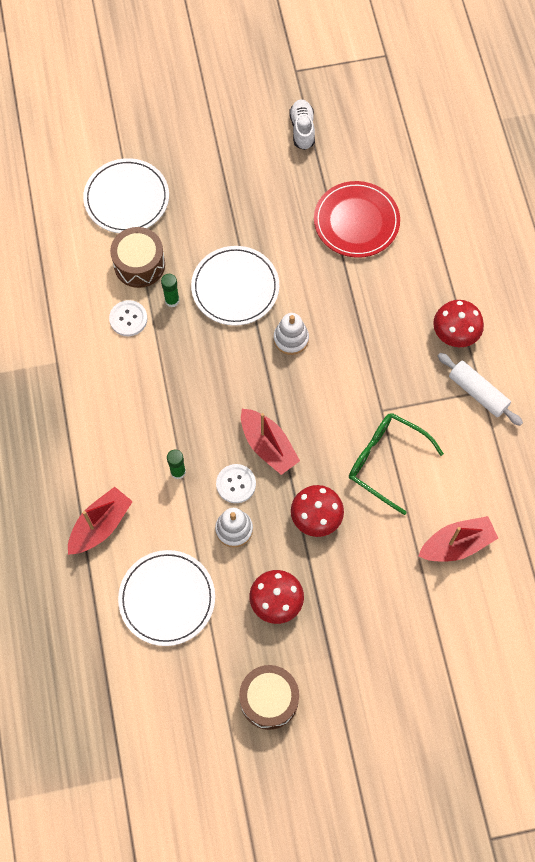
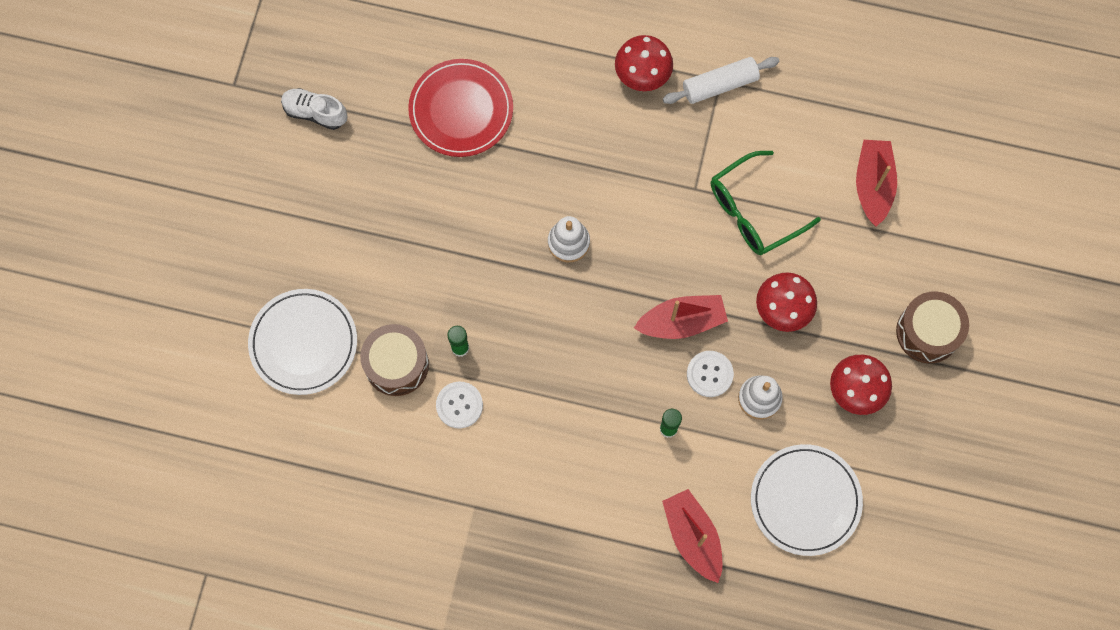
camera: 65 degrees left, 5 degrees up
(235, 287) = (478, 273): white plate -> none
(269, 699) = (955, 443): brown drum -> brown drum (928, 332)

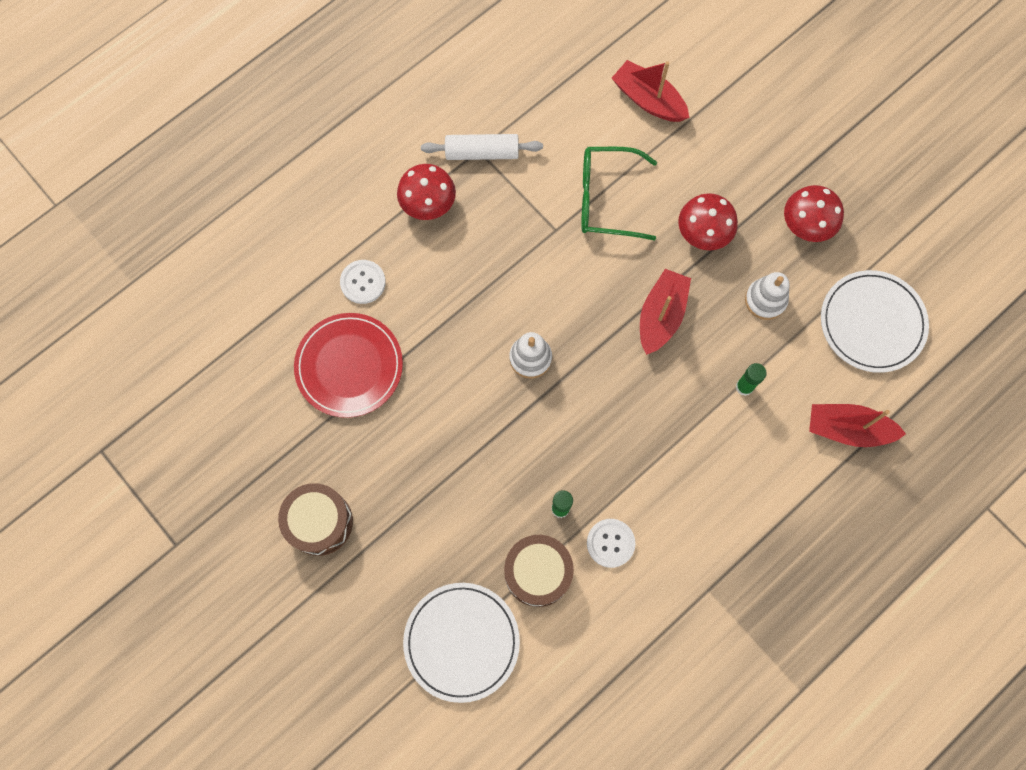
camera: 55 degrees left, 0 degrees up
(315, 112) = (257, 490): white shoe -> none
(709, 374) = (720, 324): white button -> white button (363, 282)
(720, 85) = (482, 152): white rolling pin -> white rolling pin turned 75 degrees clockwise
(754, 211) = (607, 199): green glasses -> green glasses turned 90 degrees clockwise
(928, 332) = (794, 142): brown drum -> brown drum (319, 522)

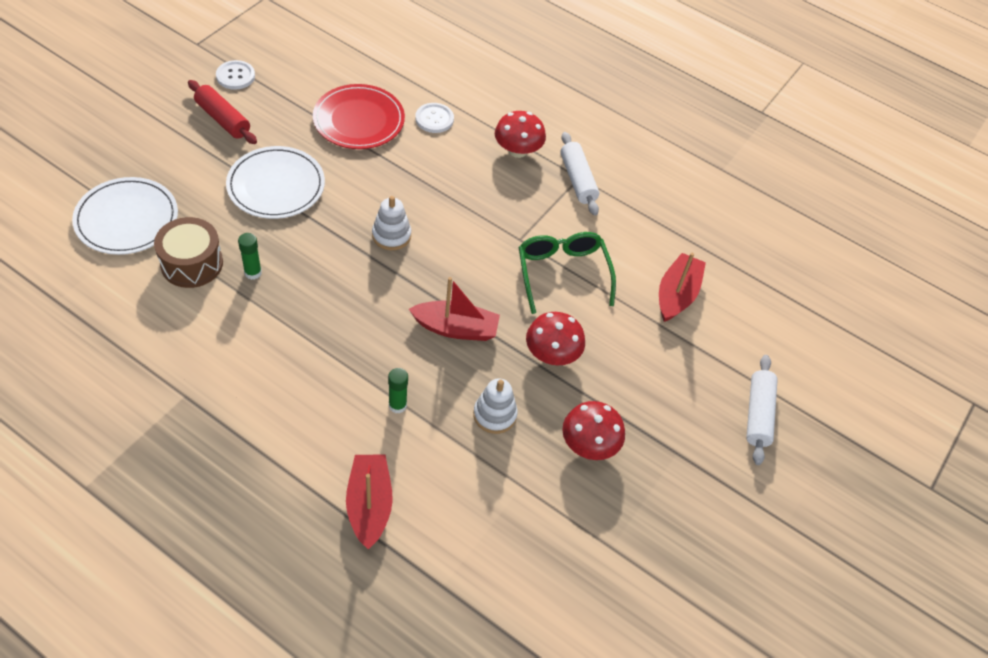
camera: 70 degrees right, 20 degrees down
(319, 522) = (223, 119): brown drum -> red rolling pin
(610, 543) = (224, 313): white button -> white button (235, 76)
(792, 72) = (758, 414): none -> white rolling pin
(872, 323) = (495, 518): white plate -> white plate (276, 185)

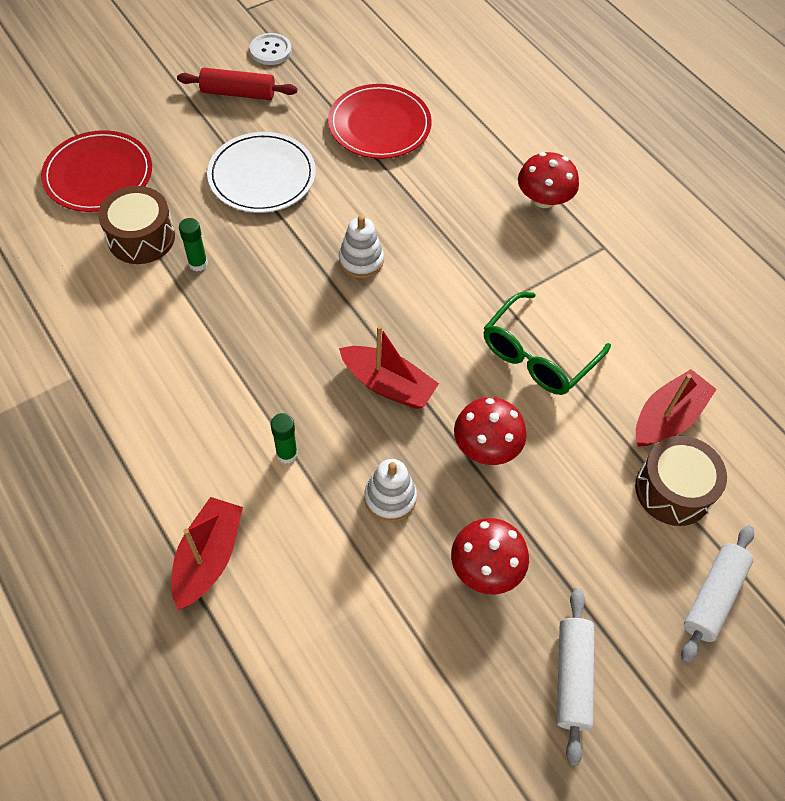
camera: 25 degrees right, 5 degrees up
(127, 219) = (98, 175): white plate -> red plate
(223, 119) = (238, 93): red rolling pin -> red rolling pin turned 60 degrees counterclockwise
(434, 119) = (463, 142): white button -> none
(562, 273) = (537, 355): green glasses -> green glasses turned 150 degrees counterclockwise
(577, 180) = (601, 250): white rolling pin -> white rolling pin (572, 677)
(701, 346) = (673, 490): none -> brown drum

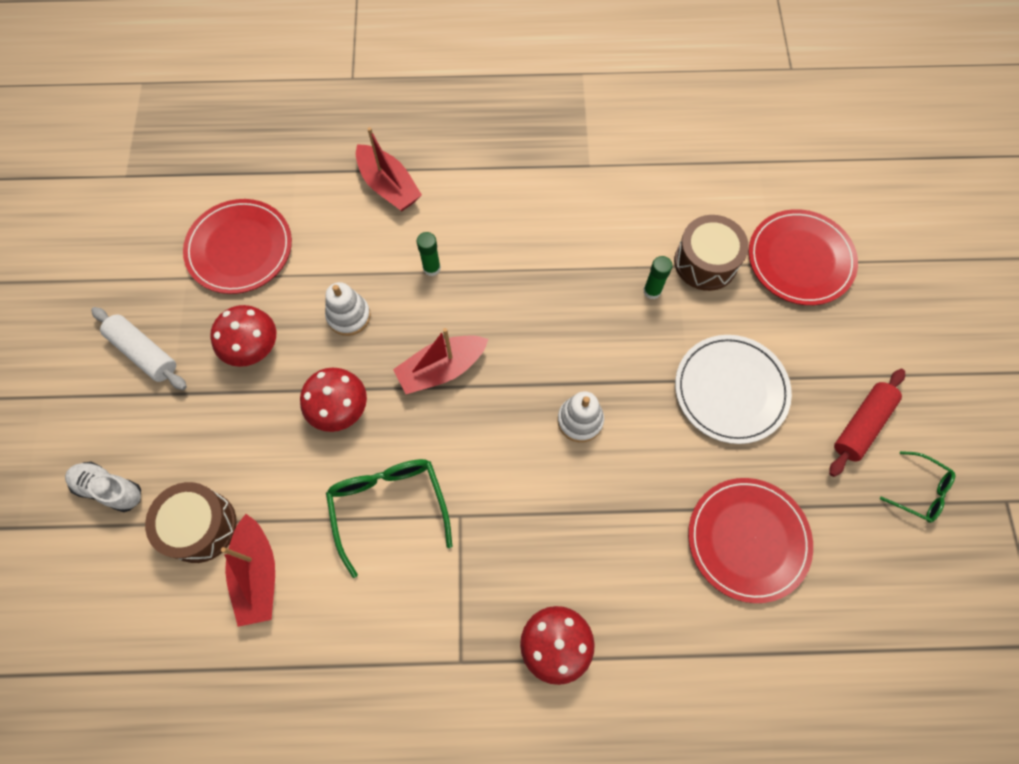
camera: 125 degrees right, 10 degrees up
(270, 50) = (919, 491): white button -> green glasses
(387, 668) = (240, 249): none -> red plate
(713, 597) = (109, 489): white rolling pin -> white shoe

